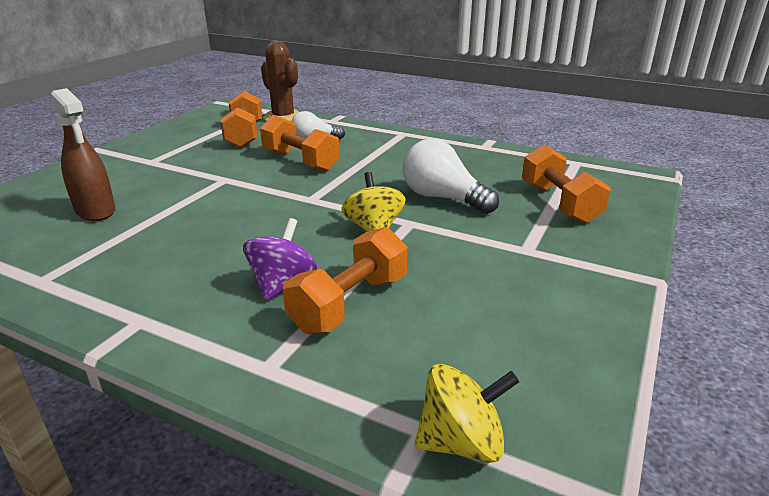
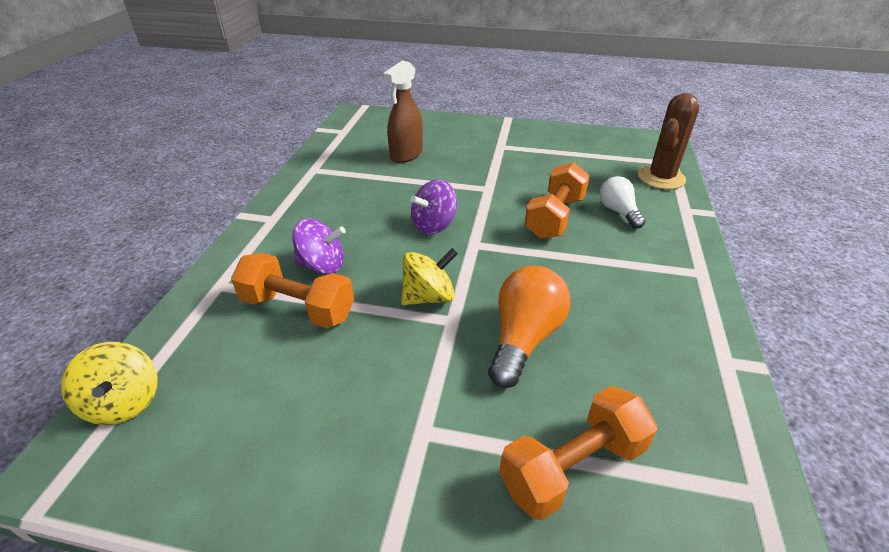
camera: 75 degrees right, 10 degrees up
(244, 135) = (592, 170): orange dumbbell -> none
(263, 213) = (434, 225): none -> purple spinning top
(442, 198) = (524, 338): white light bulb -> orange light bulb

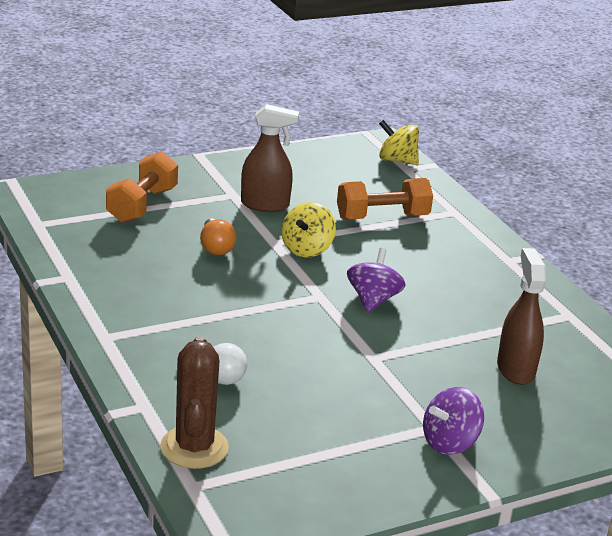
camera: 140 degrees right, 10 degrees down
(322, 265) = (410, 243): purple spinning top -> purple spinning top (449, 442)
(401, 387) = (265, 205): none -> brown spray bottle
(524, 338) = (216, 247): orange light bulb -> orange light bulb, size x0.63
(555, 217) = (274, 346): orange dumbbell -> none

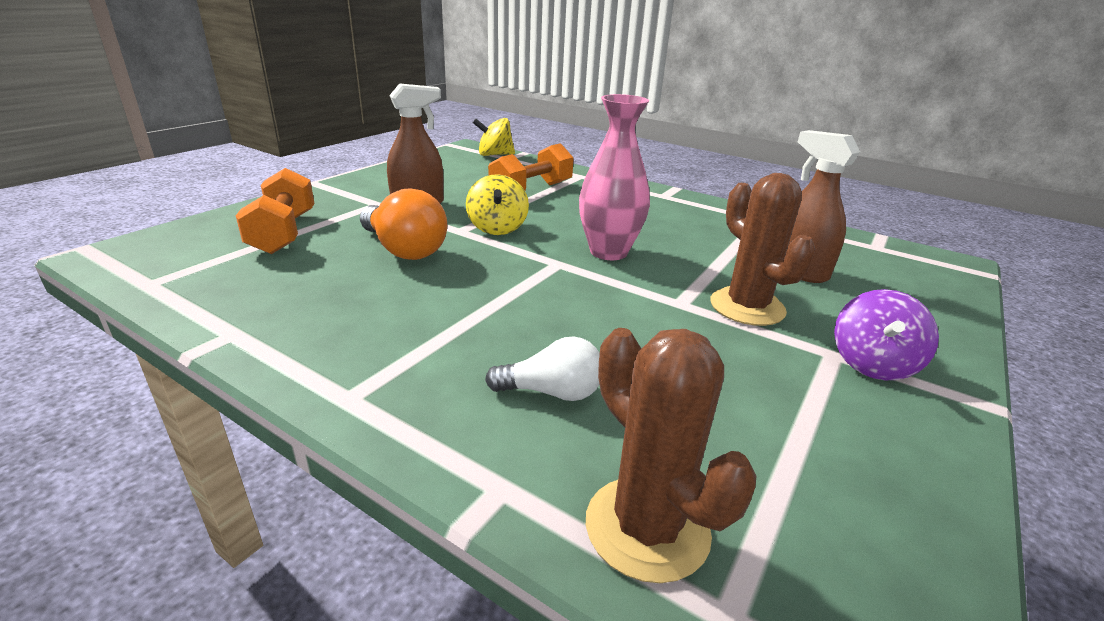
camera: 30 degrees left, 0 degrees up
(216, 247) = (404, 249): orange light bulb -> orange light bulb, size x1.58
(373, 300) = (608, 252): purple spinning top -> pink vase
(420, 378) = (747, 307): none -> brown cactus

